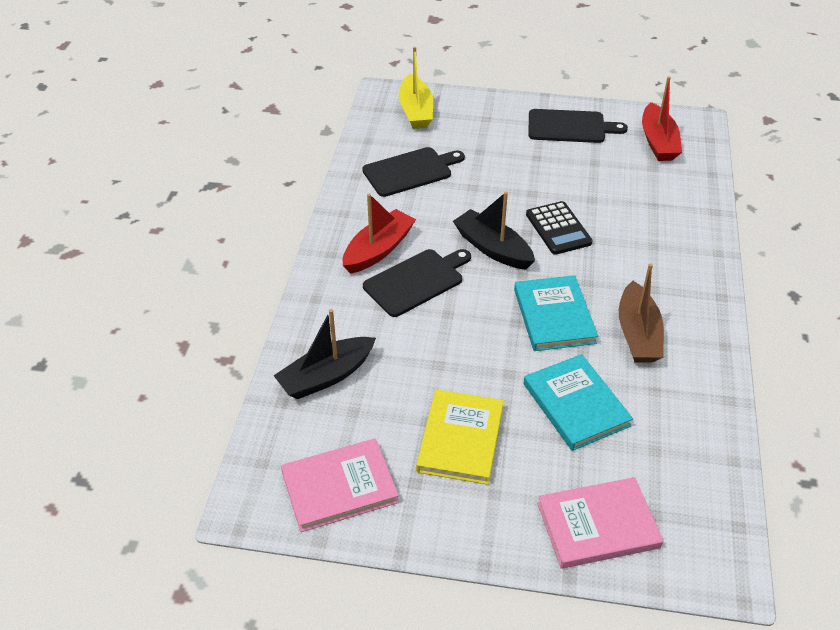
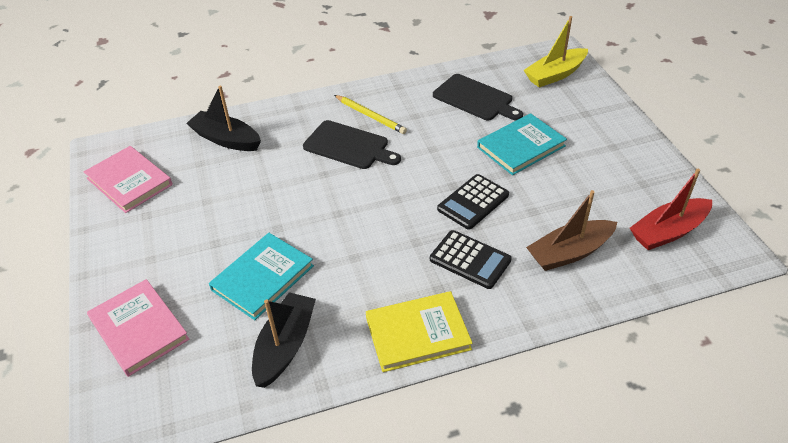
camera: 65 degrees right, 0 degrees up
(378, 250) = (370, 116): red boat -> yellow pencil
(460, 439) = (196, 224): yellow book -> yellow book (417, 333)
(492, 248) = (416, 172): black boat -> black boat (285, 346)
(554, 316) = (359, 233): turquoise book -> turquoise book (521, 146)
(570, 127) = (627, 165): black cutting board -> none
(629, 258) = (470, 260): none -> black calculator
(638, 334) = (370, 294): brown boat -> brown boat (569, 253)

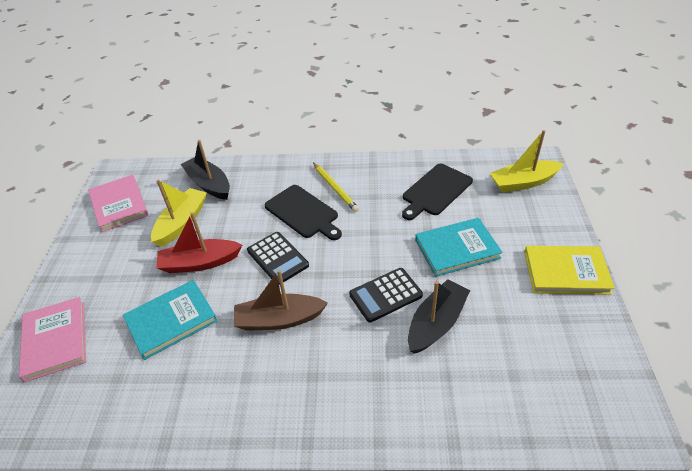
camera: 20 degrees right, 0 degrees up
(217, 183) = (182, 222): none -> yellow boat
(285, 346) = (155, 393): black boat -> black boat (436, 323)
(417, 333) = (271, 418): yellow book -> yellow book (566, 272)
(470, 260) = (355, 354): black calculator -> black calculator (277, 258)
(475, 98) = (435, 191): black cutting board -> black cutting board turned 75 degrees clockwise
(569, 253) = (454, 375): brown boat -> brown boat (279, 319)
(668, 232) = (569, 380): red boat -> red boat (200, 263)

